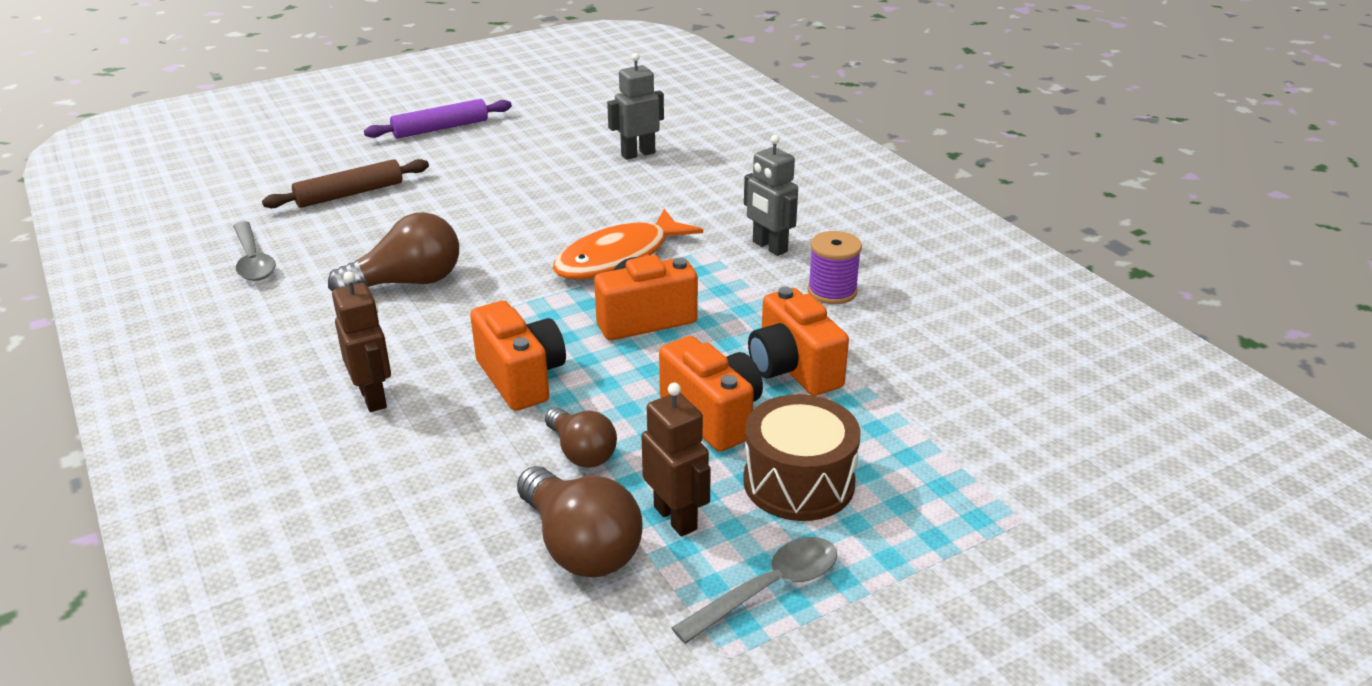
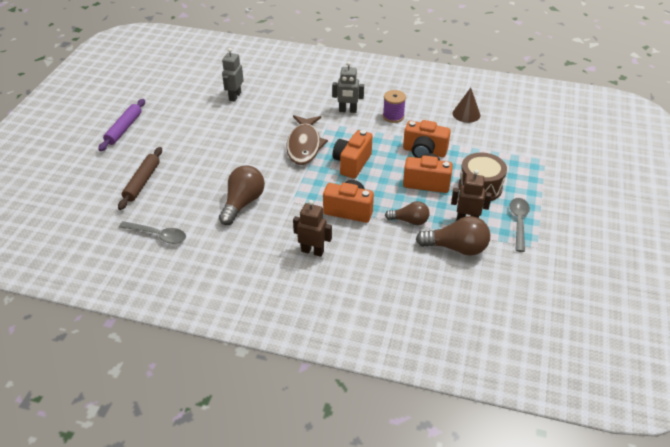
camera: 45 degrees left, 10 degrees up
(619, 258) = (304, 145): orange fish -> brown fish
(980, 356) = (466, 114): none -> brown cone

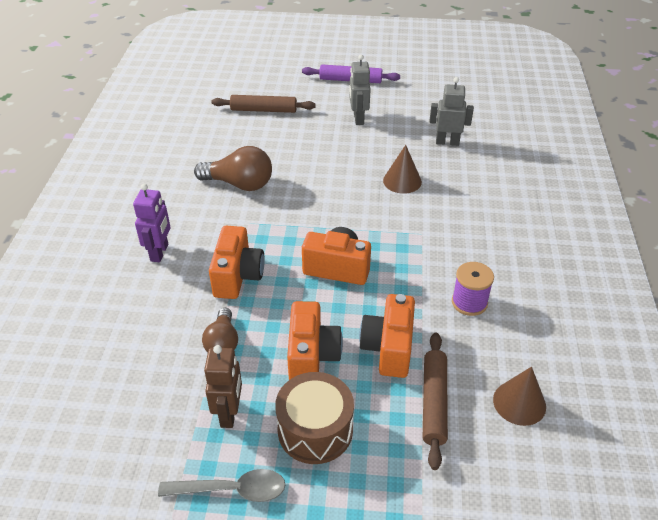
camera: 80 degrees right, 0 degrees up
(158, 235) = (182, 137): grey spoon -> none
(271, 123) = (402, 181): none -> brown cone
(304, 145) = (364, 217): brown fish -> none
(312, 251) = (160, 252): brown robot -> purple robot
(347, 110) = (462, 249): grey robot -> grey robot (358, 119)
(456, 248) = (168, 402): brown light bulb -> none
(464, 142) = (434, 402): none -> brown rolling pin

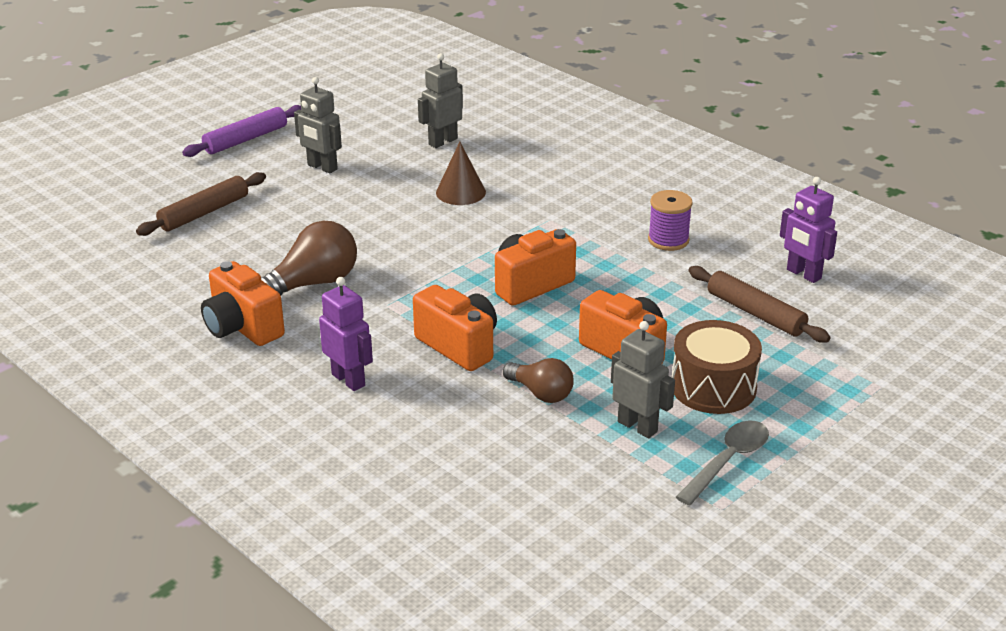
camera: 50 degrees left, 10 degrees down
(229, 413) = (637, 426): brown robot -> grey robot
(388, 348) = (668, 306): orange camera -> orange camera (242, 327)
(519, 403) = (803, 274): brown cone -> purple robot

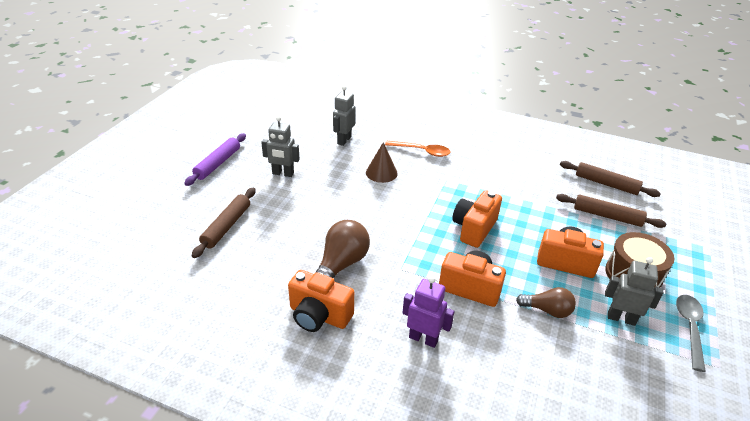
camera: 25 degrees left, 5 degrees up
(547, 176) = (422, 151): none -> orange spoon
(668, 240) = (521, 178): purple spool -> none
(803, 274) = (606, 184): purple robot -> brown rolling pin

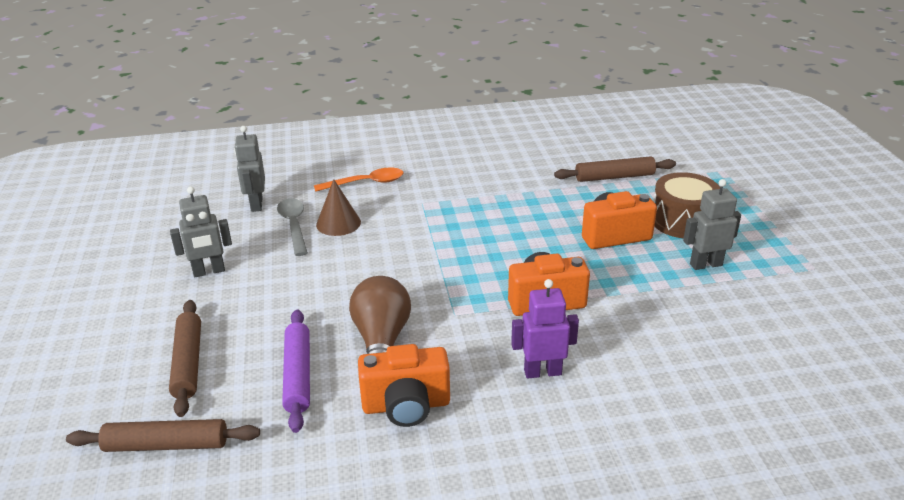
camera: 30 degrees left, 5 degrees down
(218, 163) = (100, 295): purple rolling pin -> purple rolling pin (298, 375)
(474, 229) = (496, 241): orange camera -> none
(547, 310) = (636, 287): brown light bulb -> none
(606, 184) = (587, 147): brown rolling pin -> brown rolling pin (166, 445)
(689, 328) = (766, 247): grey spoon -> grey spoon (294, 226)

